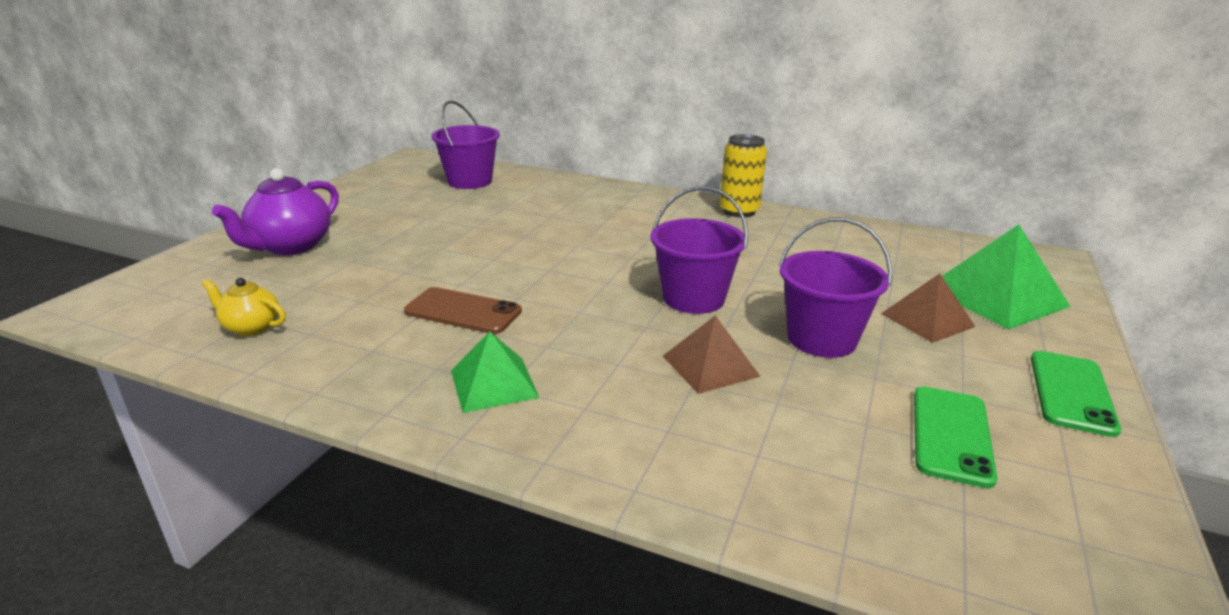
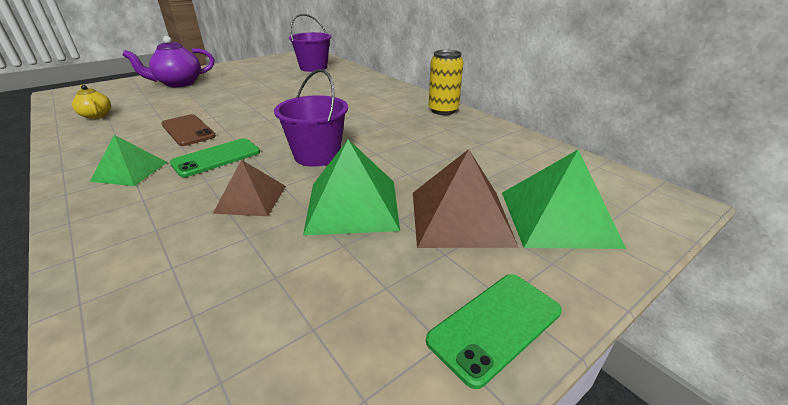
camera: 30 degrees right, 5 degrees up
(821, 339) = (353, 205): purple bucket -> green pyramid
(927, 320) = (460, 217): brown pyramid -> brown pyramid, size x1.59
(951, 435) = (321, 314): green phone -> green phone (216, 158)

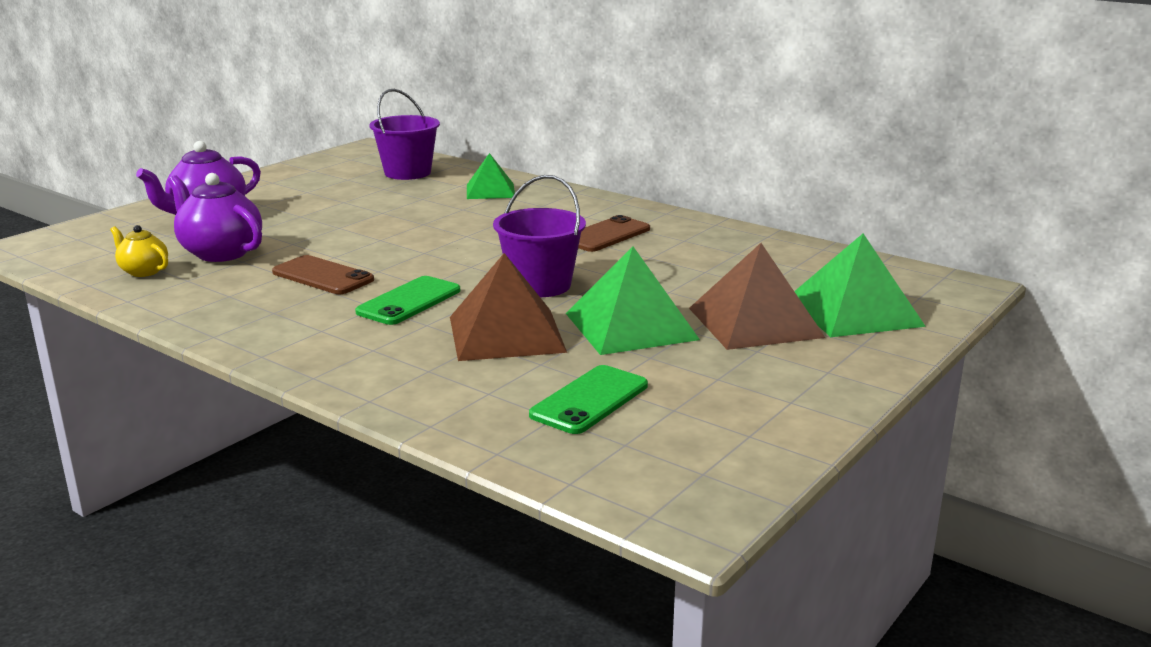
camera: 15 degrees left, 10 degrees down
(130, 171) = (311, 326): green pyramid -> green pyramid (490, 191)
(154, 107) = (220, 253): none -> purple teapot
(251, 199) = (506, 334): brown pyramid -> brown pyramid, size x1.59
(396, 119) = (606, 235): none -> brown phone
(443, 110) = (662, 218): yellow can -> none
(495, 325) = (829, 387): green phone -> green phone (589, 400)

